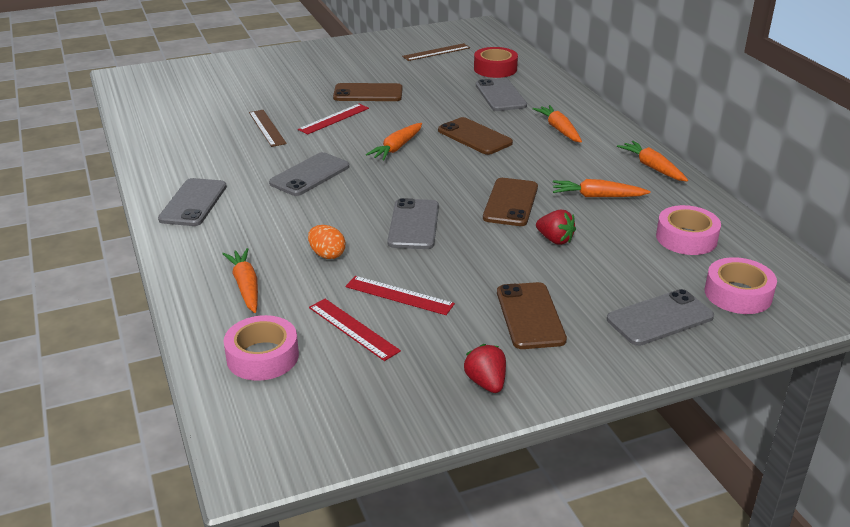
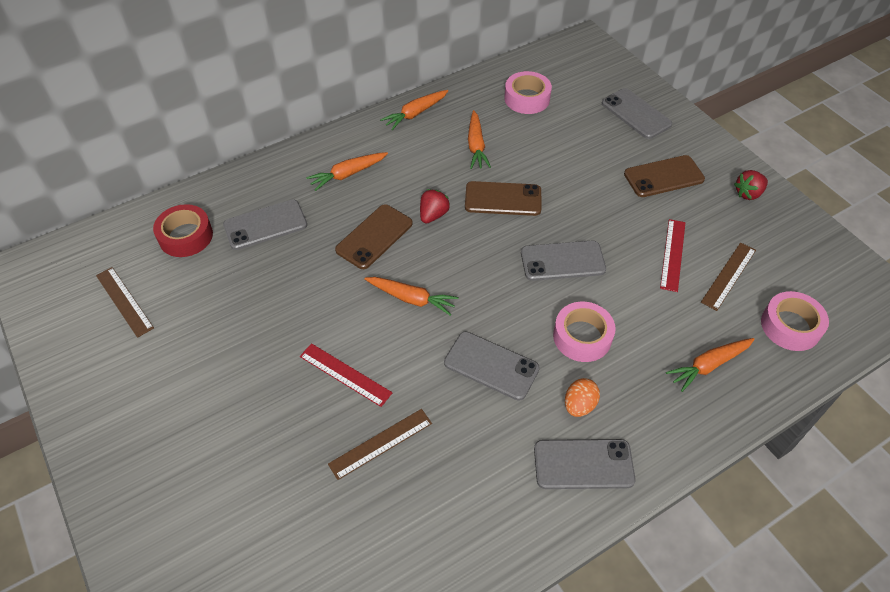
camera: 100 degrees left, 20 degrees up
(327, 255) = (635, 315): orange egg -> orange egg (579, 405)
(353, 329) = (729, 276): red ruler -> brown ruler
(368, 93) = (265, 353): brown phone -> none
(555, 240) = (555, 168): red strawberry -> red strawberry (433, 215)
(738, 294) = (591, 78): pink tape -> pink tape (582, 337)

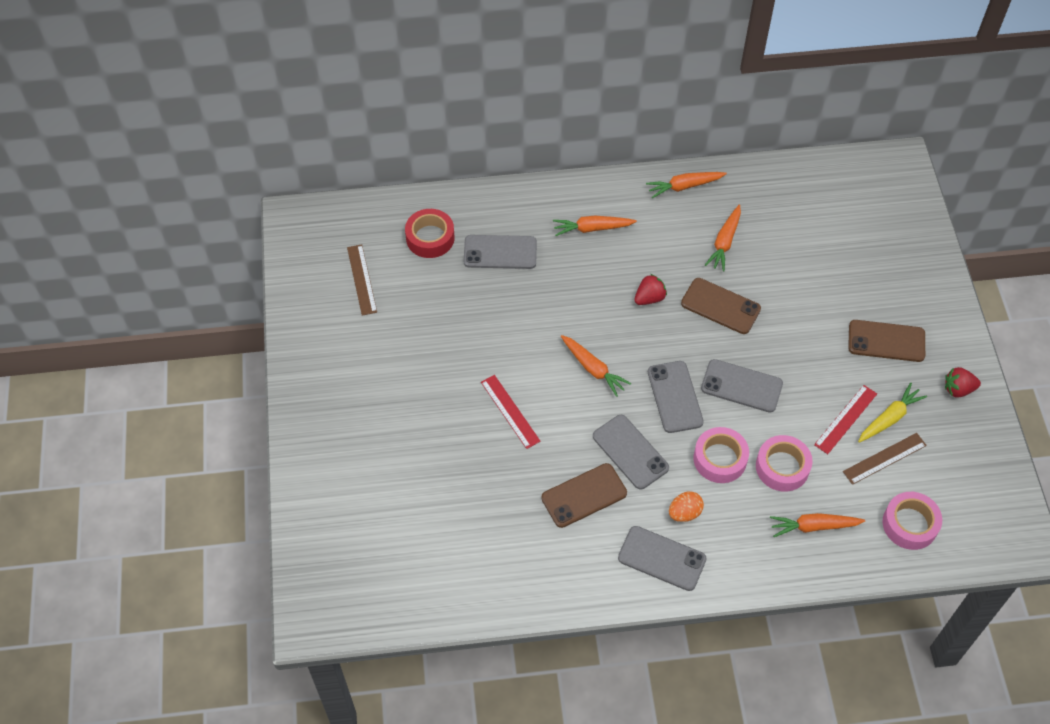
camera: 25 degrees right, 5 degrees up
(374, 237) = (588, 299): brown phone -> brown phone (584, 495)
(381, 444) = (513, 477): brown ruler -> none
(527, 98) = (801, 208): pink tape -> pink tape (782, 467)
(636, 114) = (901, 265): grey phone -> grey phone (675, 397)
(709, 239) = (889, 418): none -> yellow carrot

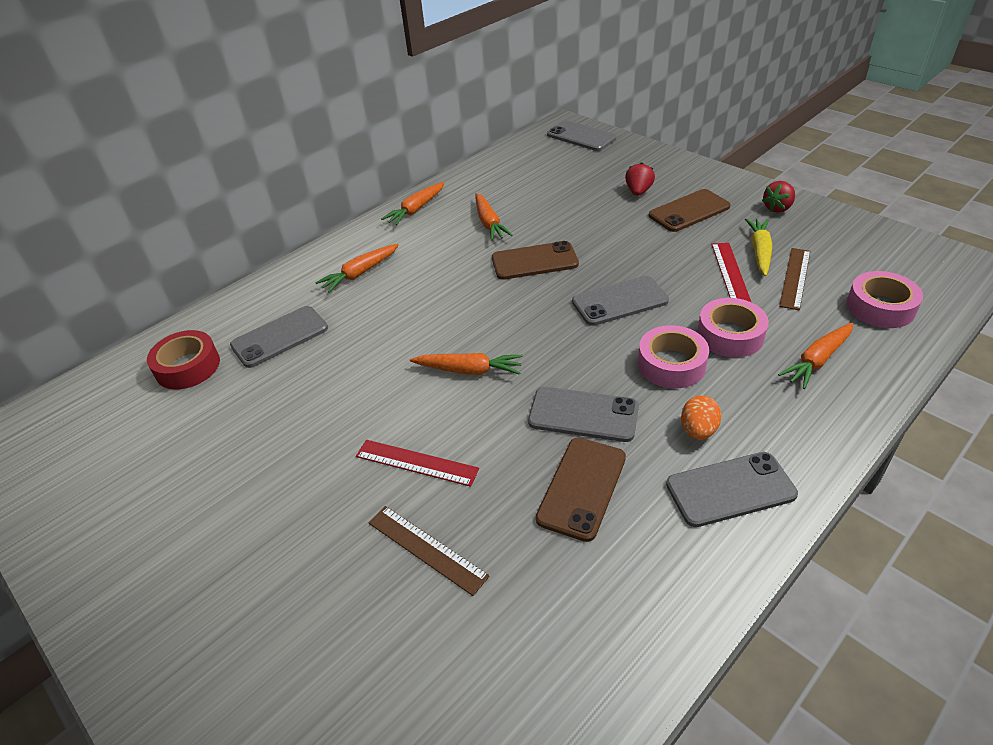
camera: 35 degrees left, 15 degrees down
(362, 279) = (124, 448): brown ruler -> brown ruler (427, 548)
(649, 298) = (465, 290): red strawberry -> red strawberry (638, 191)
(675, 397) = (572, 344): grey phone -> grey phone (581, 136)

